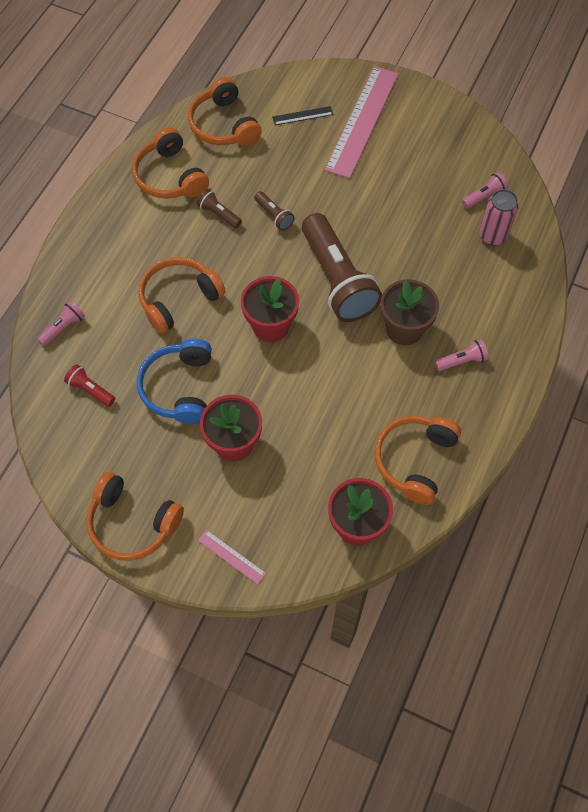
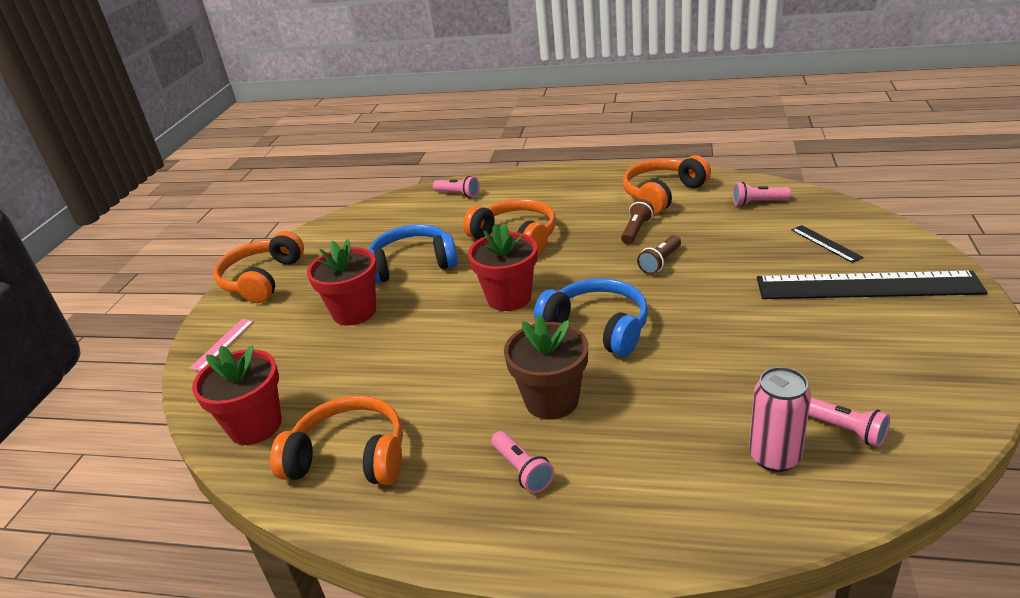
camera: 80 degrees right, 30 degrees down
(90, 390) = (397, 223): red flashlight -> none
(224, 125) = (758, 202): orange headphones -> pink flashlight
(337, 280) = (597, 327): brown flashlight -> blue headphones
(362, 121) = (866, 286): pink ruler -> black ruler

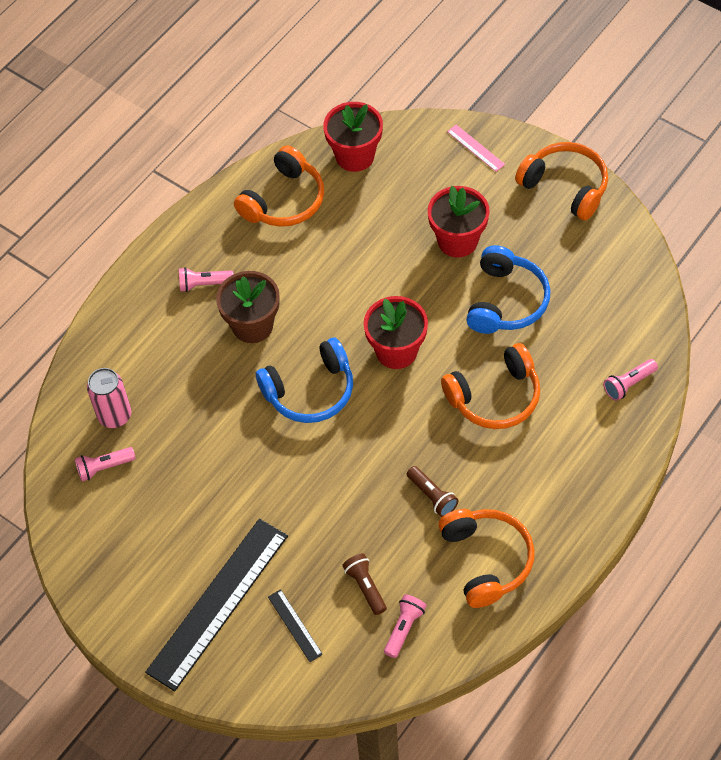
camera: 115 degrees right, 25 degrees up
(660, 262) = (365, 483): brown flashlight -> brown flashlight (365, 586)
(825, 243) = (295, 625): black ruler -> black ruler turned 60 degrees clockwise

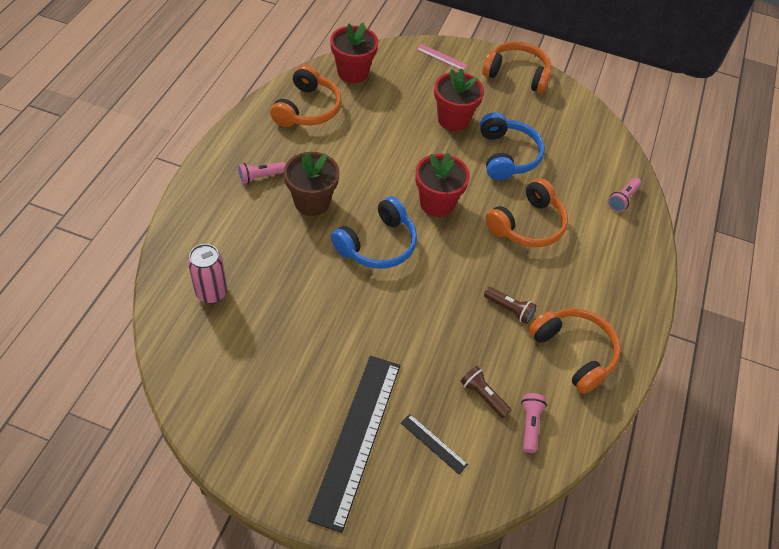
camera: 25 degrees left, 5 degrees down
(104, 467) = (213, 338): pink flashlight -> none

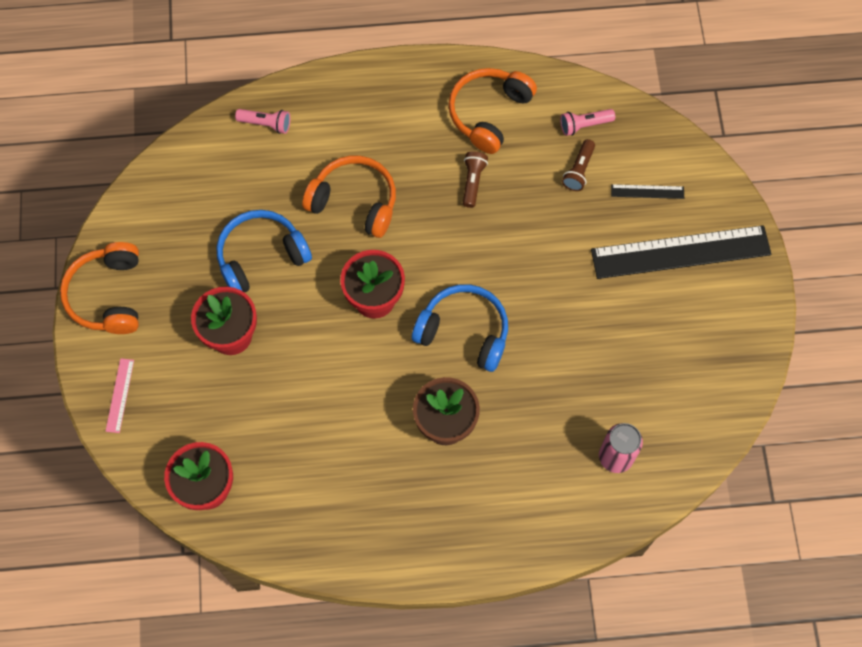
camera: 110 degrees left, 15 degrees up
(260, 177) = (441, 498): pink flashlight -> none
(307, 109) = (303, 507): orange headphones -> none
(434, 443) = (647, 191): black ruler -> black ruler turned 75 degrees clockwise

